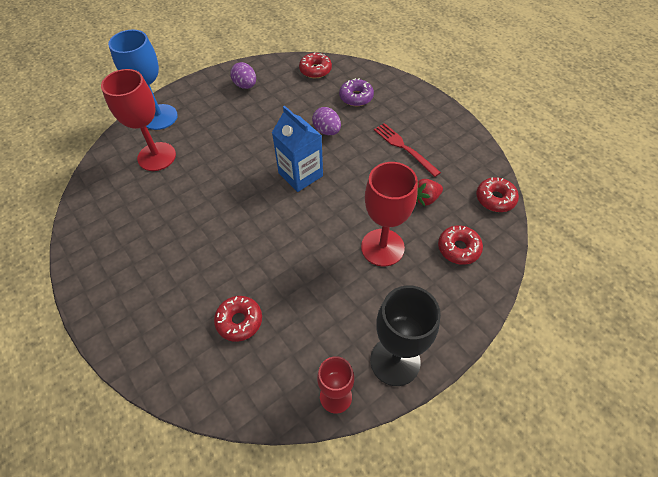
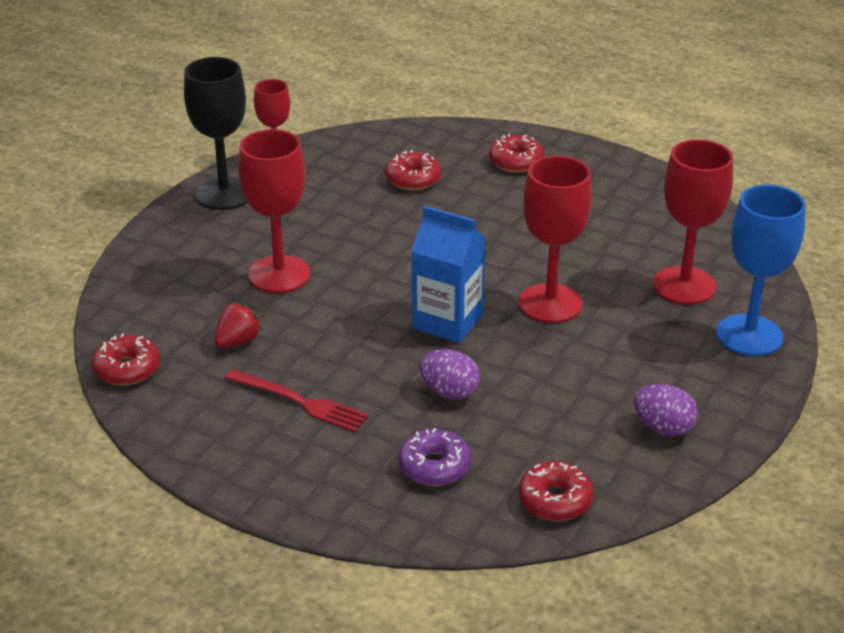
camera: 155 degrees right, 20 degrees down
(237, 168) = (550, 303): none -> red goblet
(458, 248) = (173, 299): red donut -> red donut (516, 162)

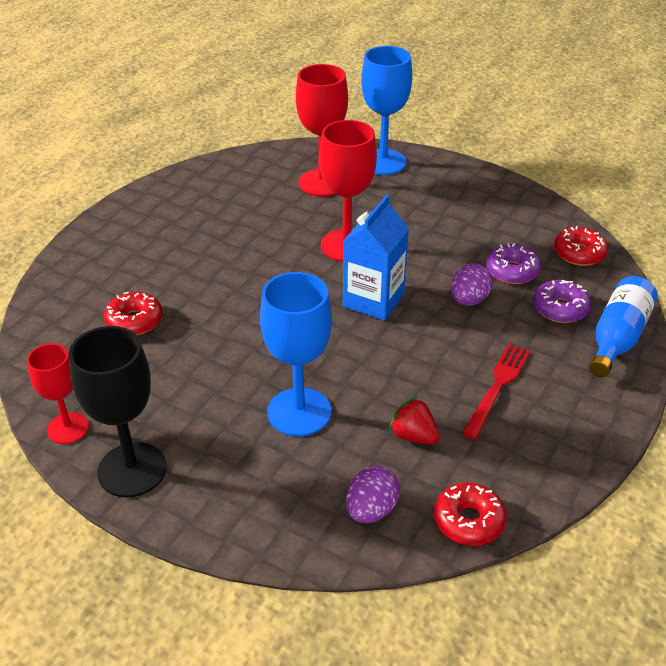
camera: 90 degrees left, 5 degrees up
(279, 274) = (299, 412): red goblet -> blue goblet
(377, 510) = (617, 338): none -> blue bottle
(509, 433) = (512, 271): none -> purple donut
(516, 162) = (118, 255): red donut -> none
(663, 428) = (491, 204): purple egg -> purple egg (371, 510)

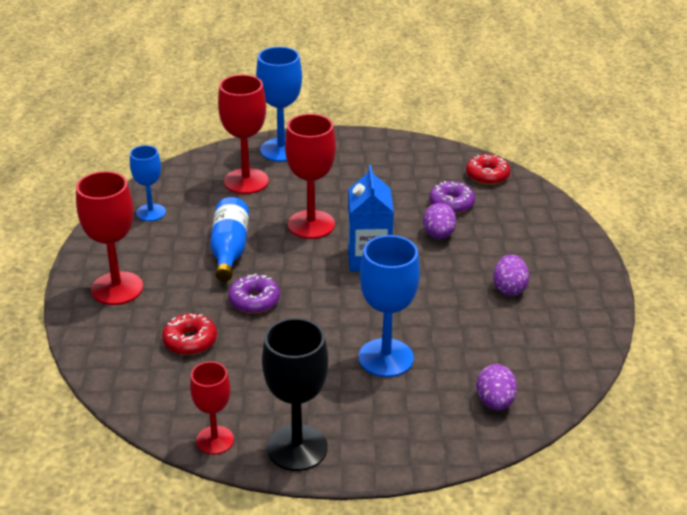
camera: 30 degrees left, 5 degrees down
(119, 247) = (117, 288): none -> red goblet
(211, 186) = (151, 212): none -> blue goblet
(413, 436) = (481, 342): red strawberry -> none
(468, 521) = (563, 382): red donut -> none
(497, 387) = (509, 288): red fork -> purple egg
(560, 308) = (506, 219): purple donut -> purple donut (254, 301)
(617, 338) = (559, 227): blue bottle -> blue bottle (229, 250)

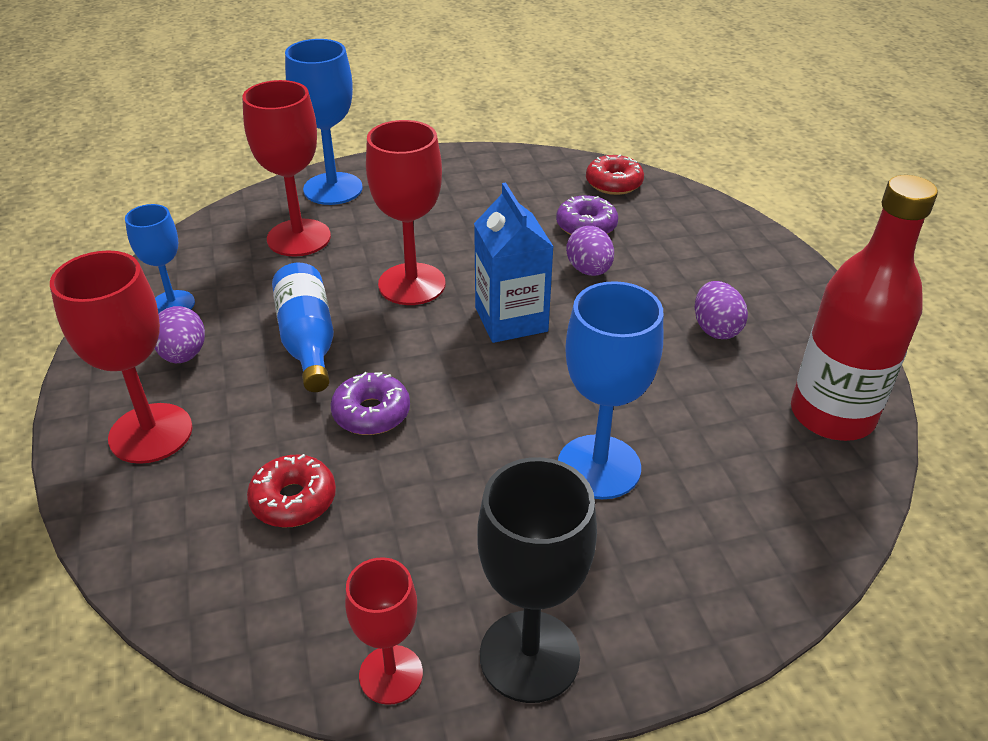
camera: 15 degrees left, 5 degrees up
(495, 402) = (783, 505): purple egg -> purple egg (183, 355)
(560, 356) = (832, 415): none -> red bottle

